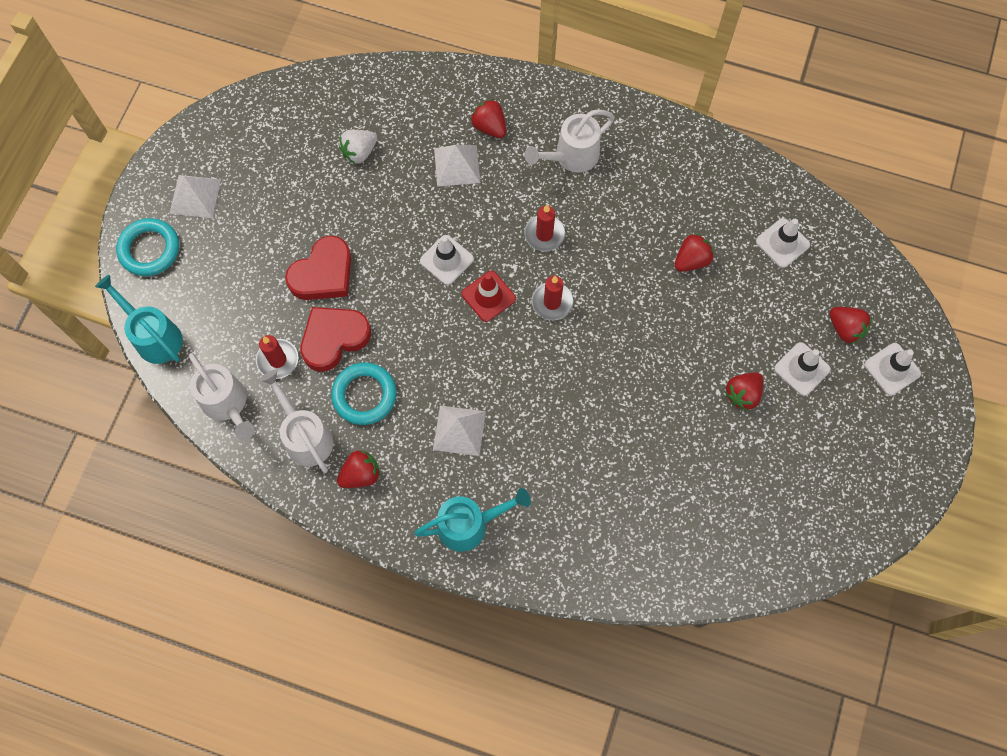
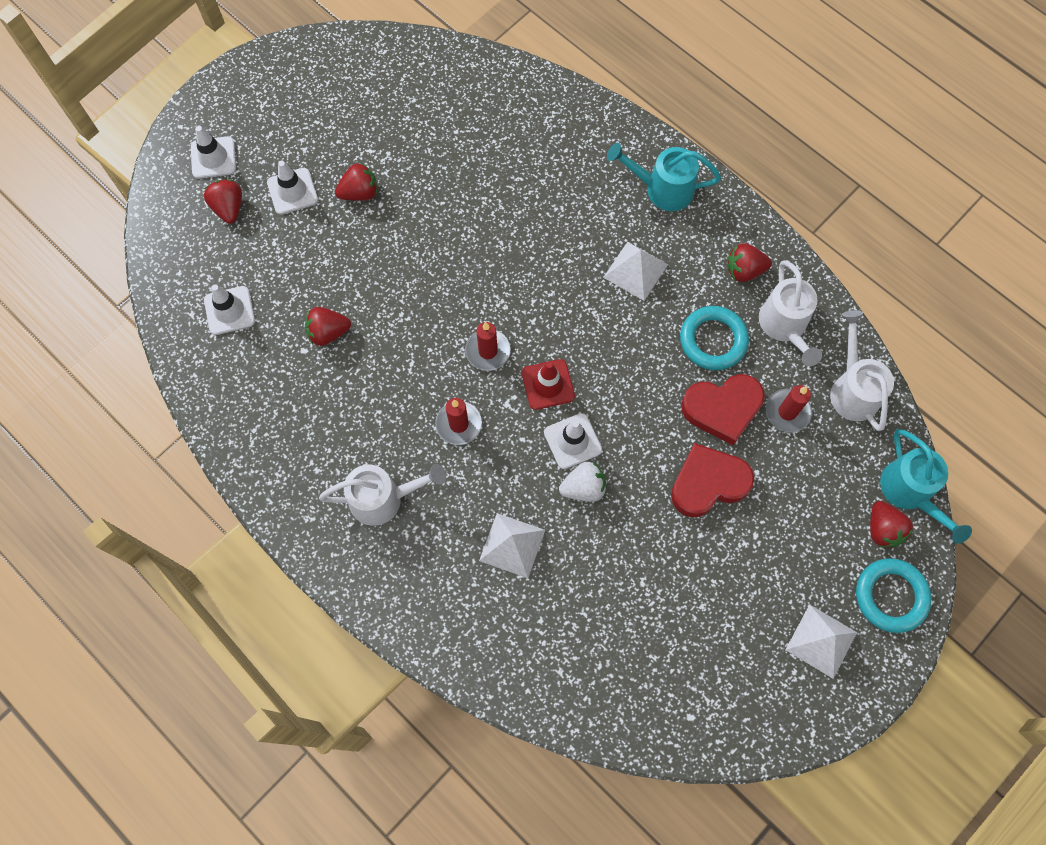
camera: 155 degrees left, 0 degrees up
(359, 152) = (614, 611): white strawberry -> white strawberry (583, 488)
(489, 127) = (453, 576): red strawberry -> red strawberry (882, 529)

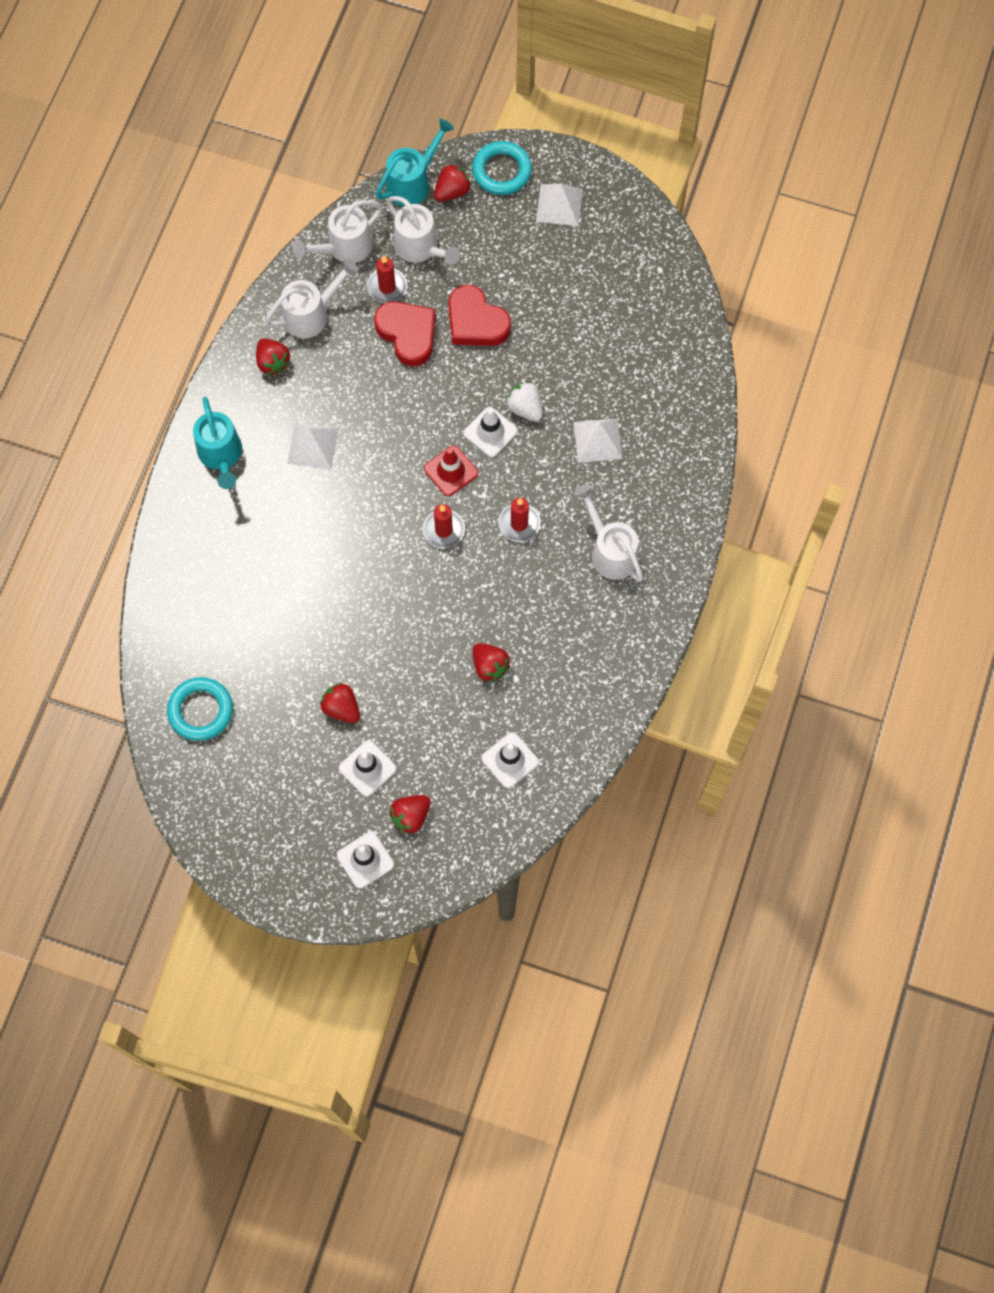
camera: 115 degrees left, 0 degrees up
(713, 340) = (350, 363): turquoise ring -> turquoise ring (200, 710)
(822, 465) = (420, 248): none -> white watering can

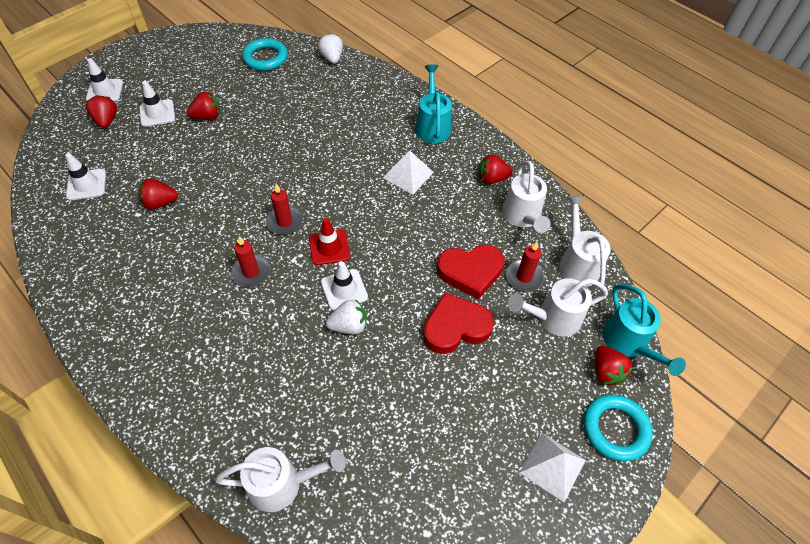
camera: 115 degrees right, 15 degrees down
(158, 630) = (332, 58): none -> white strawberry
(221, 456) = (432, 125): turquoise watering can -> turquoise watering can turned 75 degrees clockwise
(598, 440) = (280, 368): white pyramid -> none
(610, 550) = (176, 325): white watering can -> white watering can (283, 484)

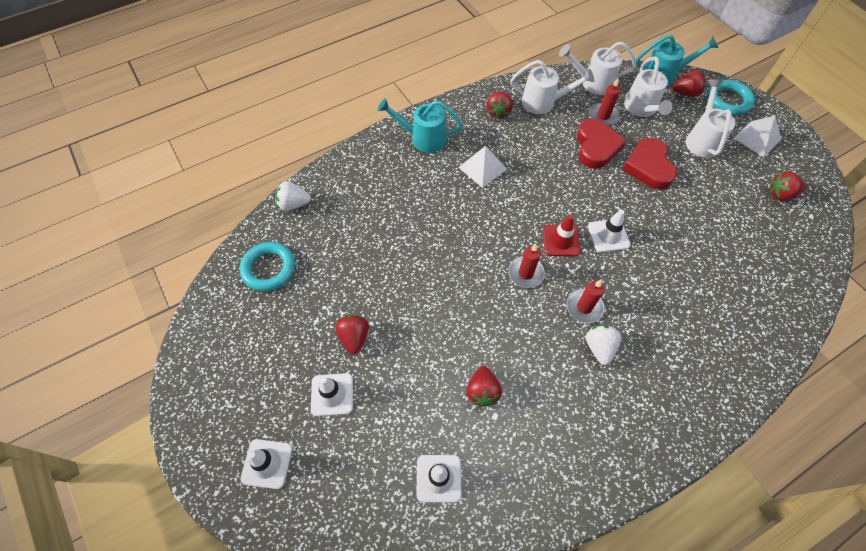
camera: 75 degrees left, 5 degrees up
(107, 121) = (328, 458): red strawberry -> red strawberry (780, 194)
(283, 484) = (787, 300): white watering can -> white watering can (702, 139)
(349, 325) = (645, 237): white strawberry -> white strawberry (599, 347)

